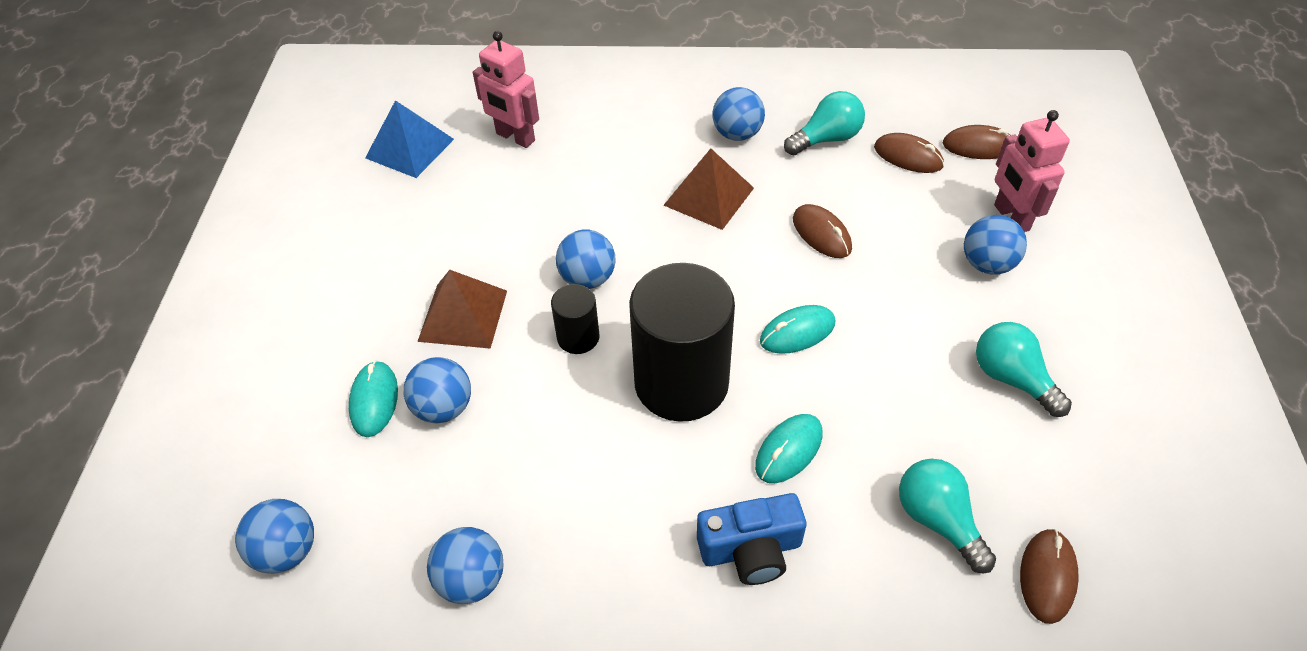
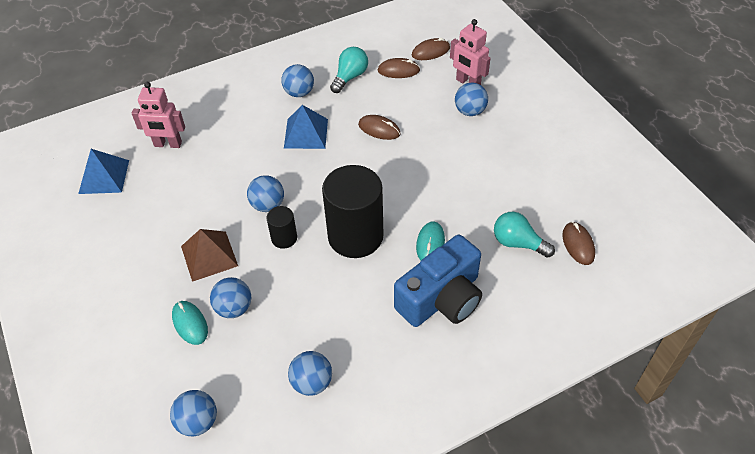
camera: 30 degrees left, 0 degrees up
(709, 196) = (306, 133): brown pyramid -> blue pyramid
(751, 549) = (441, 298): blue camera -> blue camera, size x1.60
(797, 332) = (398, 185): turquoise mouse -> none
(1011, 378) = (513, 162): turquoise light bulb -> none

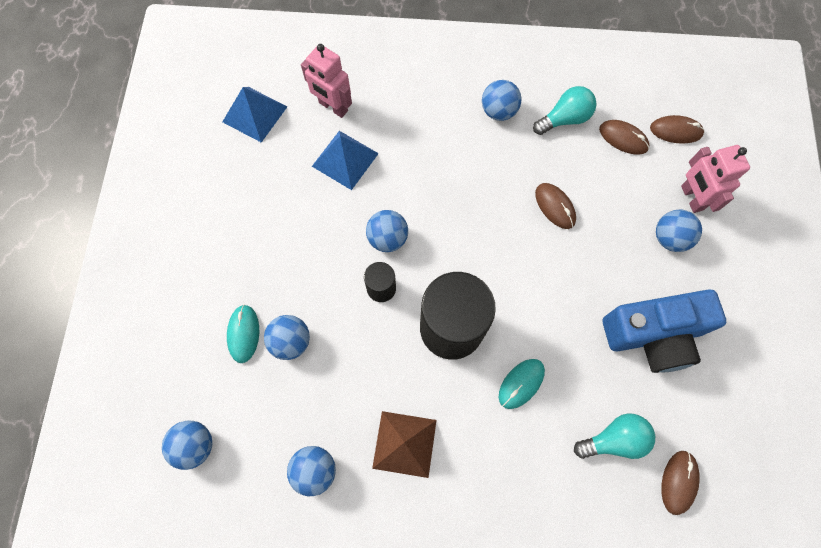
camera: 30 degrees right, 20 degrees up
(209, 256) = (301, 266): brown pyramid -> brown pyramid (404, 444)
(306, 133) = (475, 169): blue pyramid -> blue pyramid (345, 159)
(441, 298) = (492, 456): blue camera -> blue camera (653, 335)
(518, 243) = (614, 439): turquoise light bulb -> turquoise light bulb turned 105 degrees clockwise

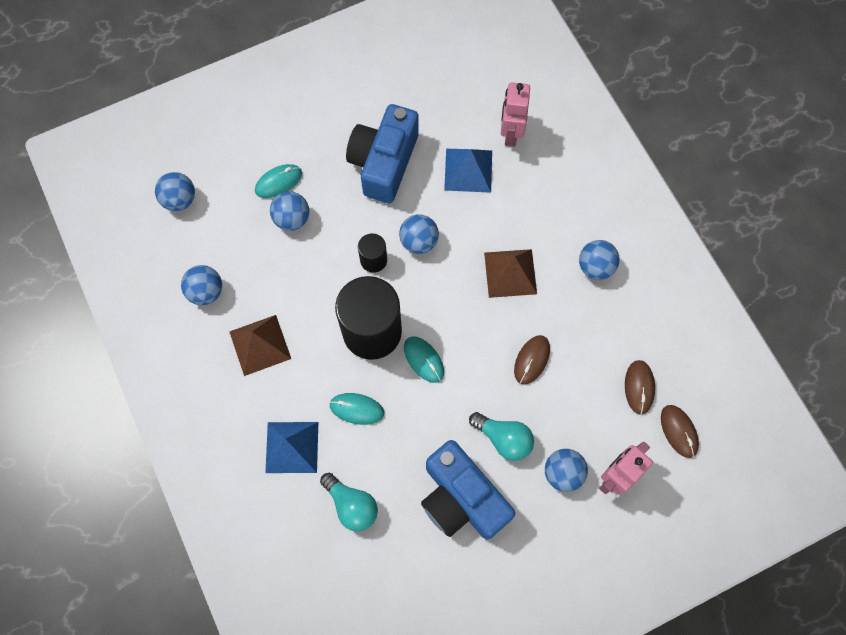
camera: 60 degrees right, 0 degrees up
(254, 114) = (465, 79): blue pyramid -> blue pyramid (292, 447)
(289, 226) = (384, 162): none -> blue camera
(464, 179) = (510, 273): none -> brown pyramid
(505, 297) = (423, 360): none -> turquoise mouse
(564, 119) = (625, 326): turquoise light bulb -> turquoise light bulb (504, 439)
(678, 482) = (345, 574): brown mouse -> none

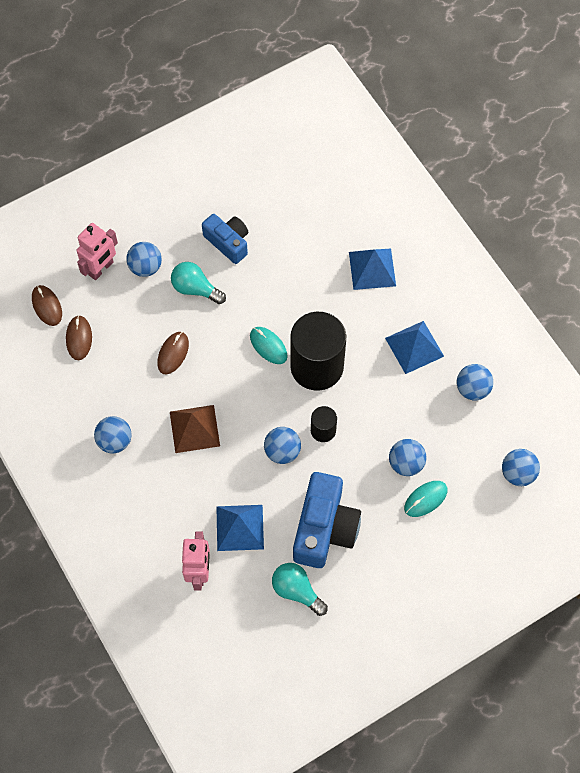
camera: 175 degrees right, 5 degrees down
(260, 345) = (414, 347): brown pyramid -> blue pyramid
(351, 505) = (316, 231): turquoise light bulb -> turquoise light bulb (296, 591)
(357, 409) = (322, 302): turquoise mouse -> none
(461, 498) = (228, 242): blue camera -> blue camera, size x0.63

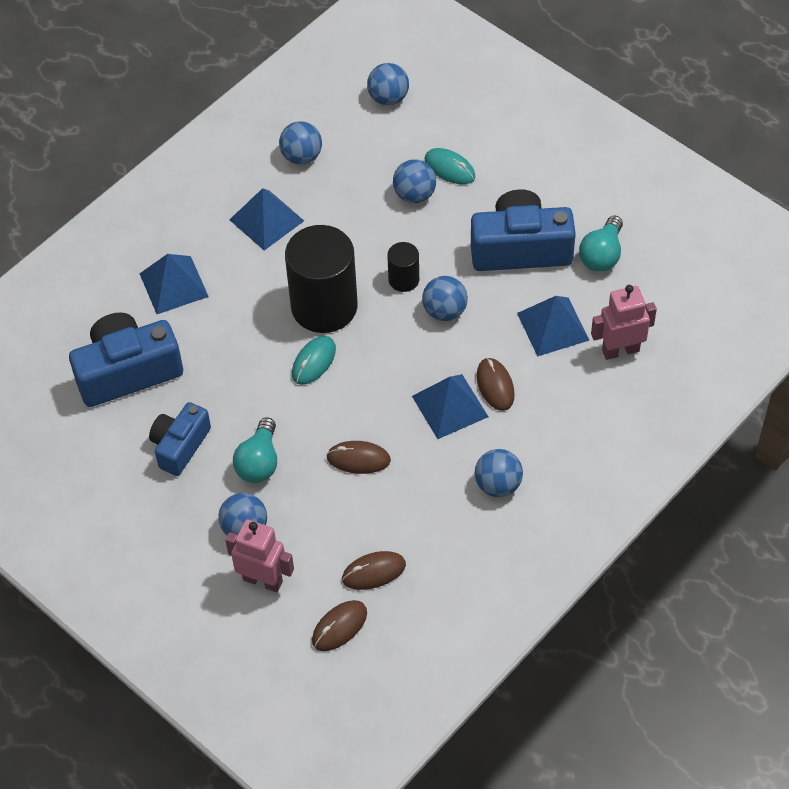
camera: 105 degrees left, 10 degrees down
(194, 428) = (449, 406): brown pyramid -> blue pyramid
(200, 466) = (495, 385): none -> brown mouse
(303, 223) = (127, 372): none -> blue camera

